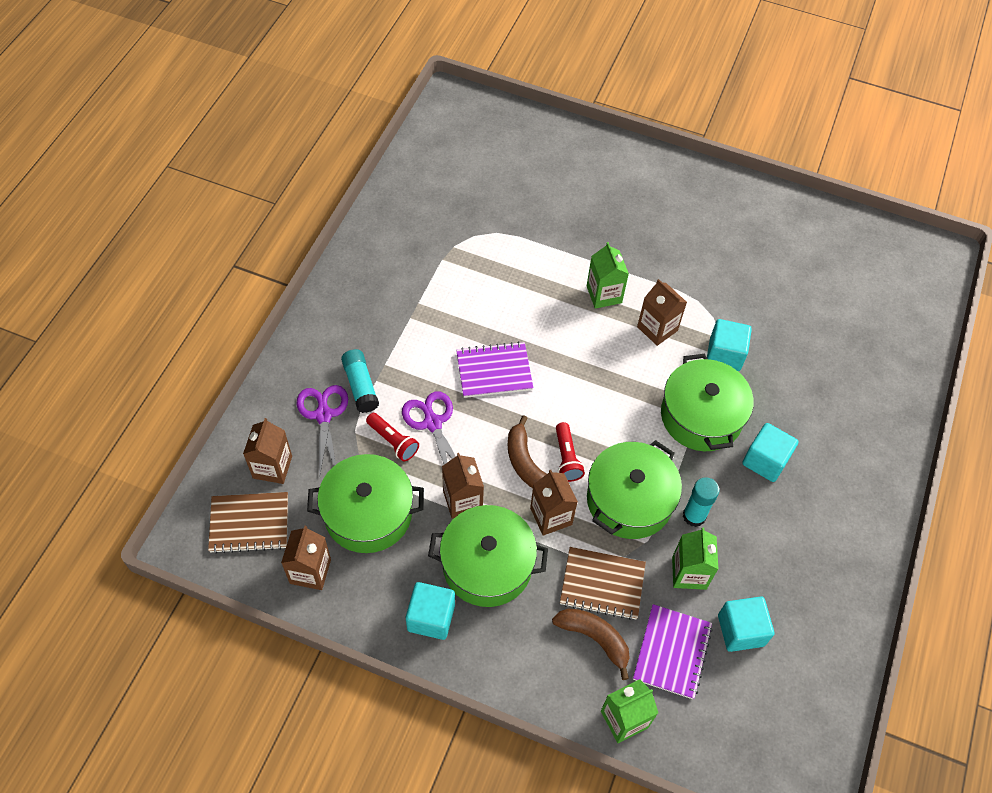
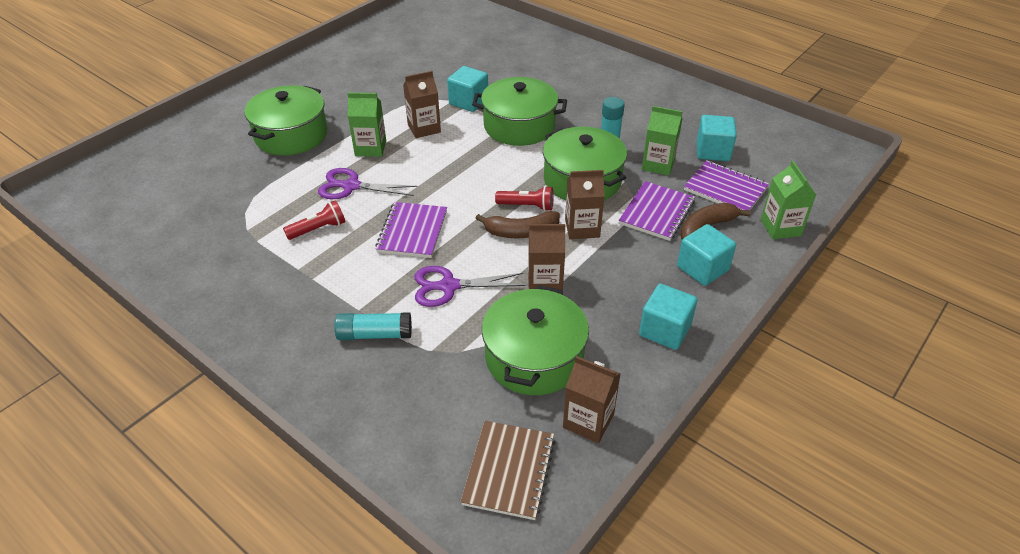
camera: 70 degrees left, 15 degrees down
(272, 467) = (442, 434): brown carton -> none
(323, 414) = (395, 374): purple scissors -> purple scissors (351, 186)
(393, 441) = (456, 321): red flashlight -> red flashlight (318, 229)
(487, 565) = (619, 279): green pot -> green pot (291, 135)
(602, 584) = (657, 213): brown notebook -> purple notebook
(765, 461) = (572, 106): turquoise cube -> turquoise cube (702, 268)

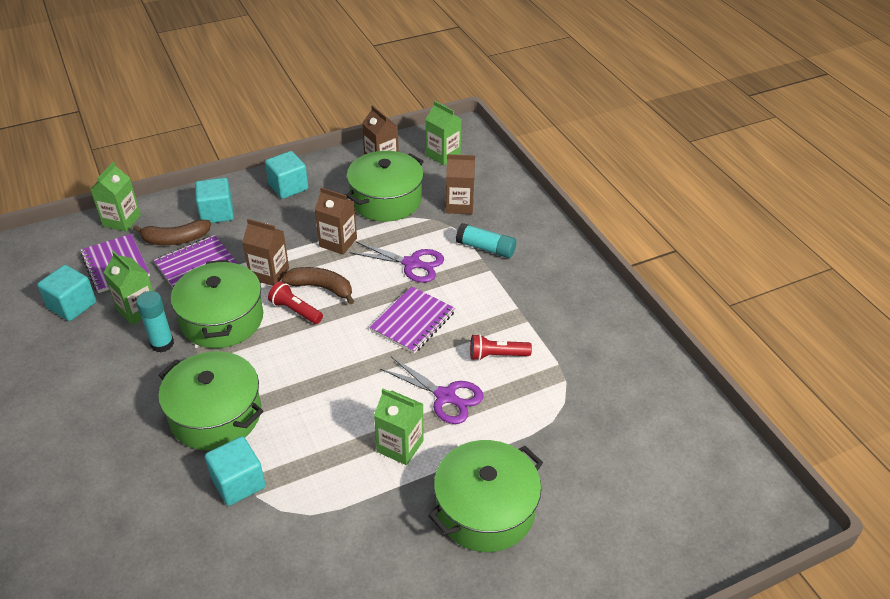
camera: 155 degrees left, 0 degrees up
(424, 128) = (322, 455): brown carton -> brown carton (459, 205)
(509, 471) = (443, 155): brown notebook -> green carton

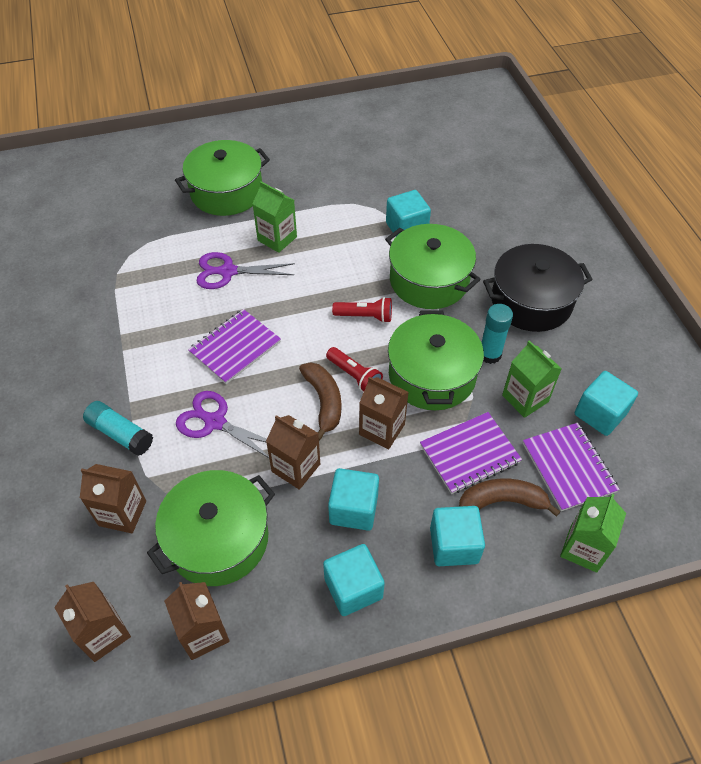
camera: 170 degrees left, 10 degrees up
(103, 404) = (531, 301): none -> black pot
(290, 224) = (353, 509): none -> turquoise cube
(321, 288) = (324, 401): brown banana -> brown banana turned 135 degrees counterclockwise
(443, 155) = (103, 633): green carton -> brown carton
(446, 396) = (227, 272): purple scissors -> purple scissors turned 45 degrees counterclockwise
(497, 355) = (167, 303): red flashlight -> red flashlight (365, 316)

